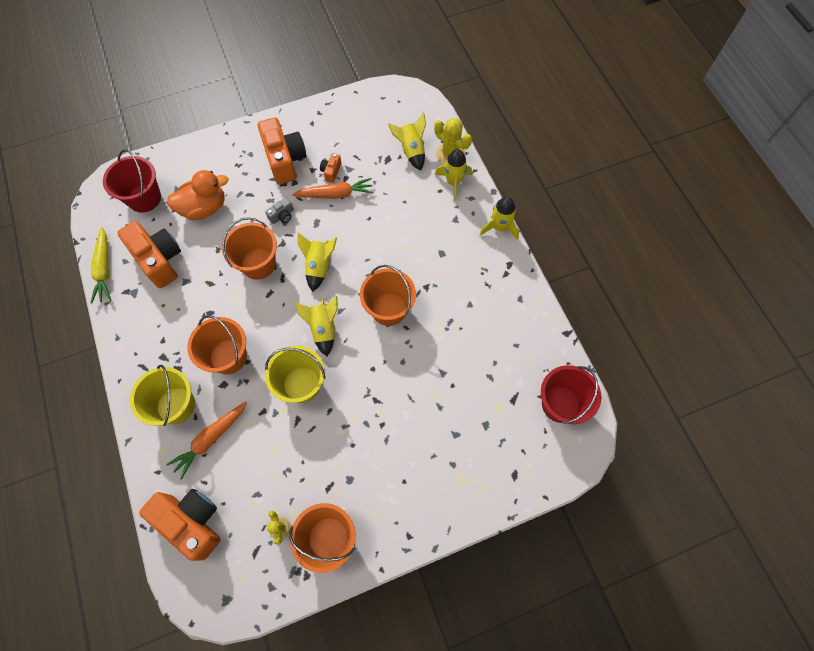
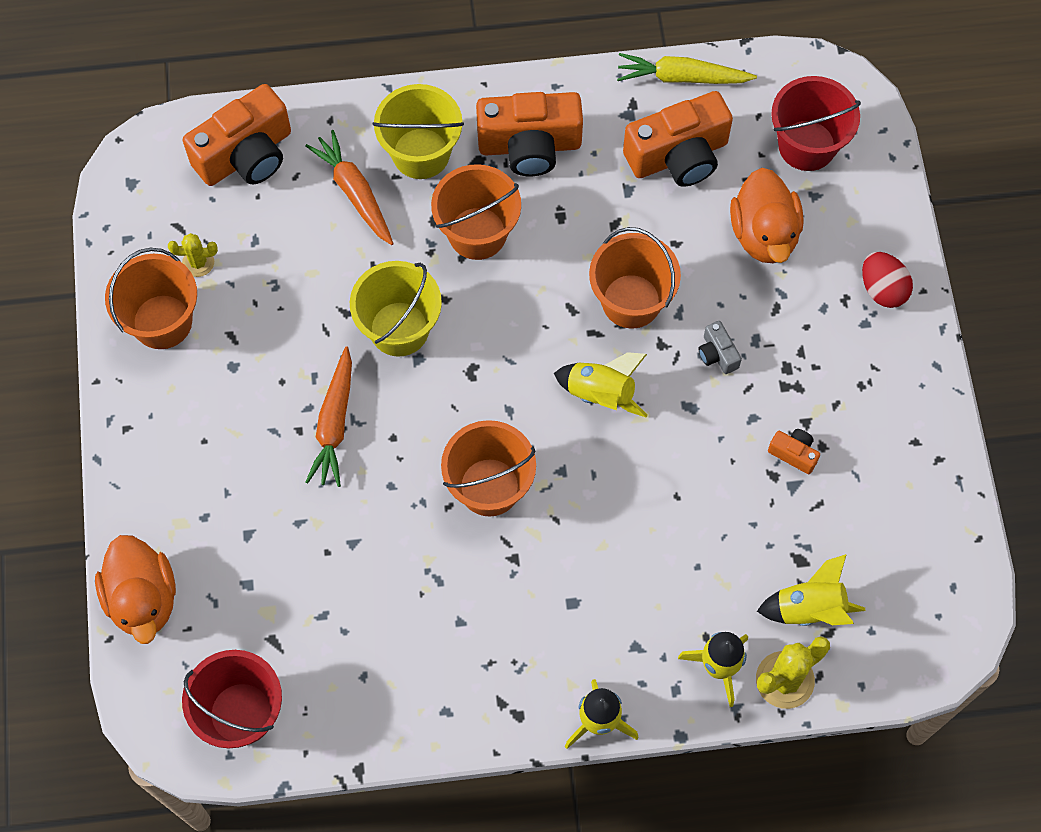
camera: 105 degrees right, 0 degrees up
(229, 150) = (882, 289): none -> red egg
(285, 159) = (839, 379): orange camera -> orange camera (529, 146)
(323, 329) = (484, 378): yellow rocket -> none
(336, 194) = (742, 451): orange carrot -> orange carrot (334, 424)
(515, 485) = (143, 599): none -> orange duck

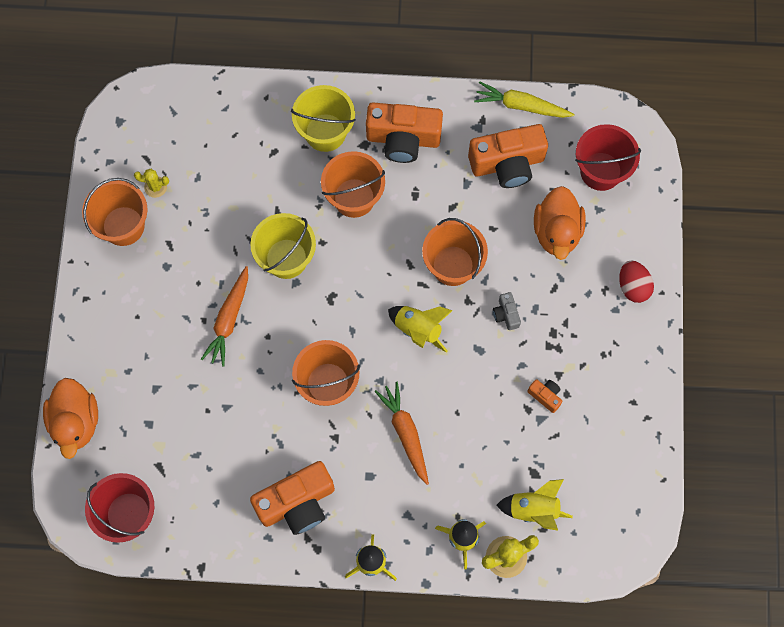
camera: 10 degrees right, 5 degrees up
(246, 155) = (203, 114): orange camera -> orange camera (297, 503)
(354, 192) = (273, 153): orange carrot -> orange carrot (405, 433)

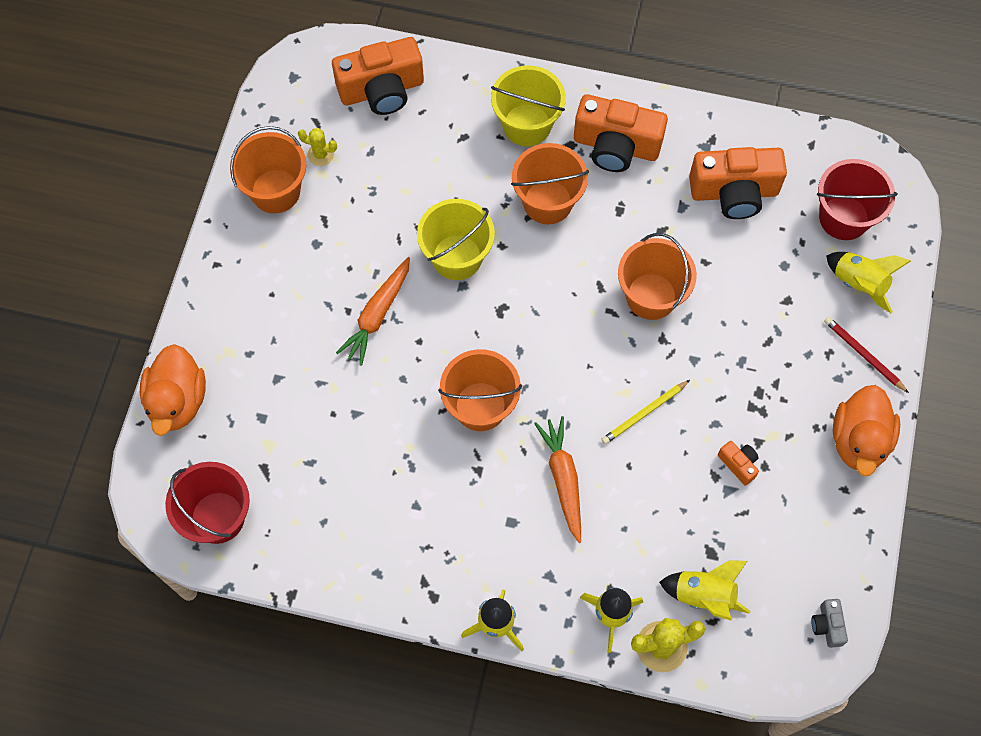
camera: 10 degrees right, 5 degrees down
(297, 503) = (419, 539): orange camera -> orange camera (382, 90)
(418, 329) = (598, 362): yellow rocket -> yellow rocket (859, 284)
(462, 366) = (644, 413): none -> yellow pencil
(506, 314) = (705, 362): grey camera -> grey camera (827, 625)
(521, 106) = (760, 131): yellow carrot -> none
(557, 232) = (781, 278): orange duck -> orange duck (859, 440)
(633, 286) = (863, 355): red egg -> red pencil

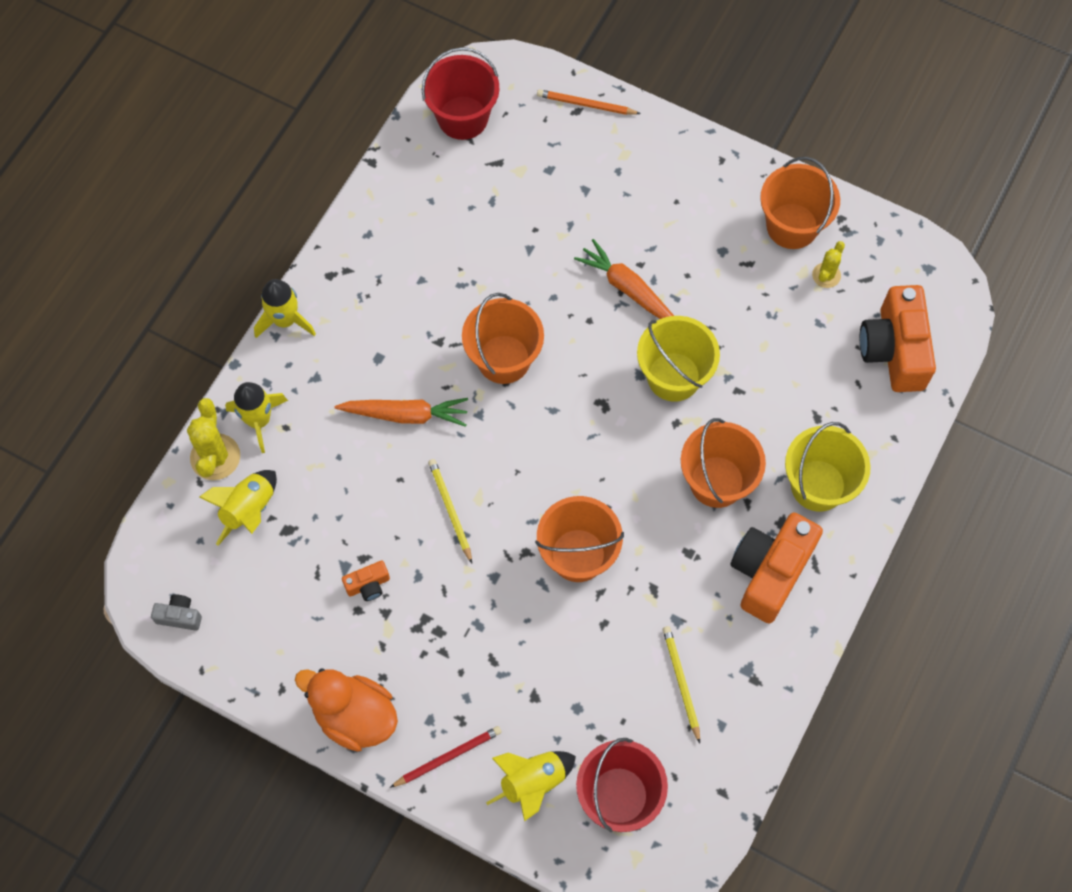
camera: 105 degrees right, 0 degrees up
(177, 401) = (586, 105): orange duck -> orange pencil
(734, 192) = (681, 682): orange camera -> yellow pencil

